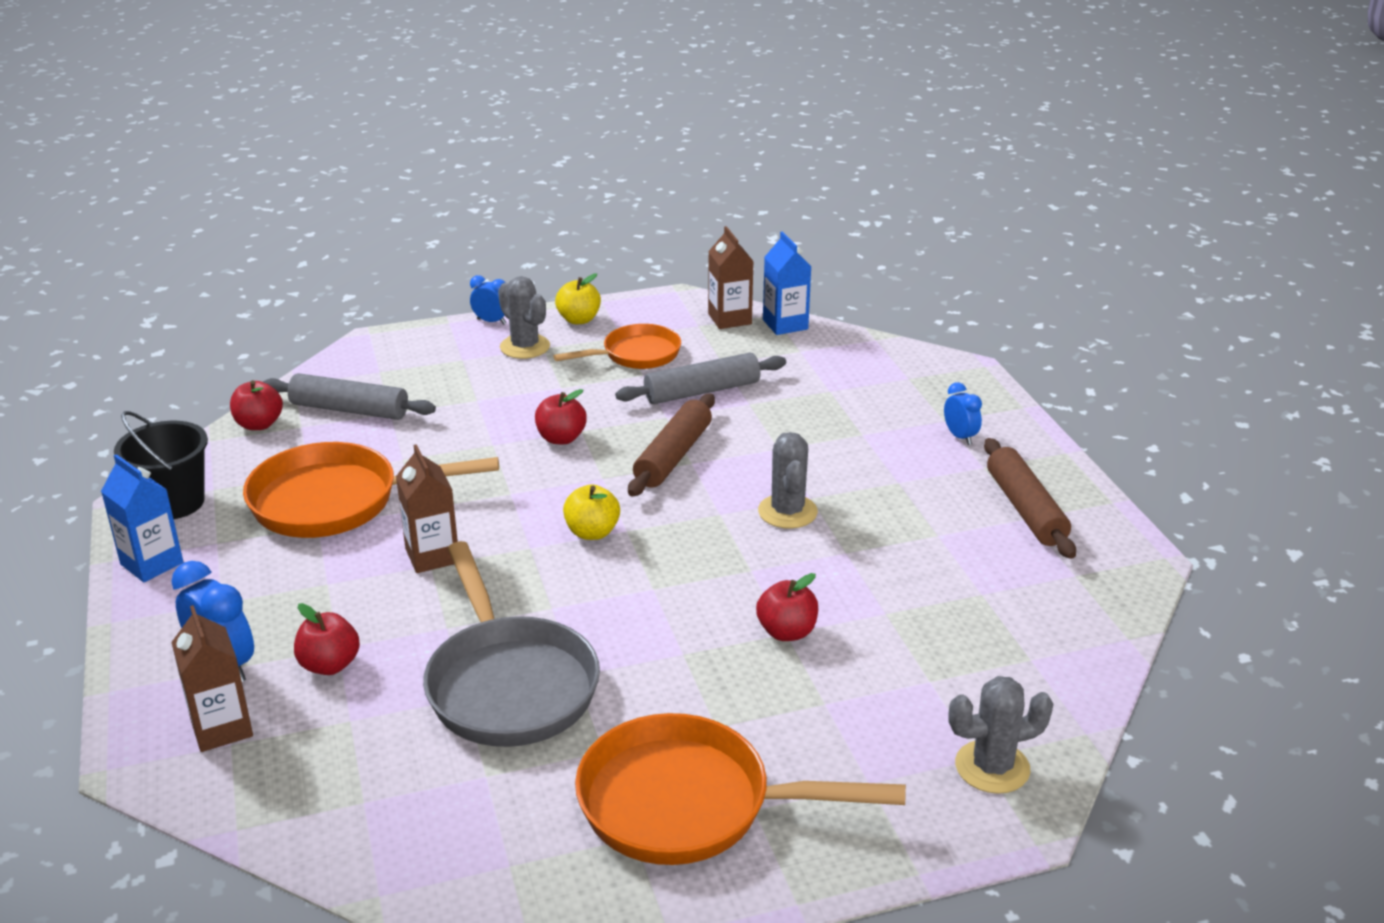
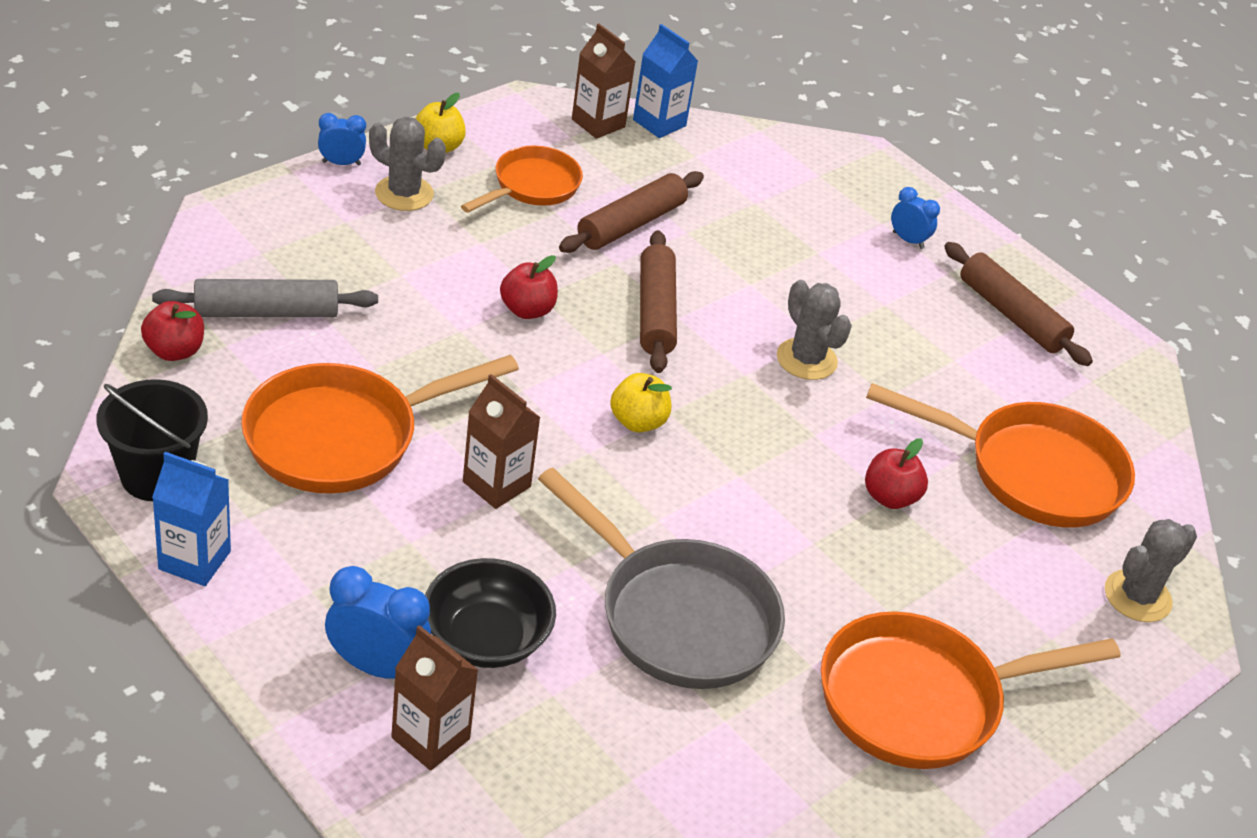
camera: 30 degrees left, 10 degrees up
(329, 665) = (486, 638): red apple -> black bowl
(702, 391) = (631, 224): grey rolling pin -> brown rolling pin
(953, 639) = (1032, 472): none -> orange pan

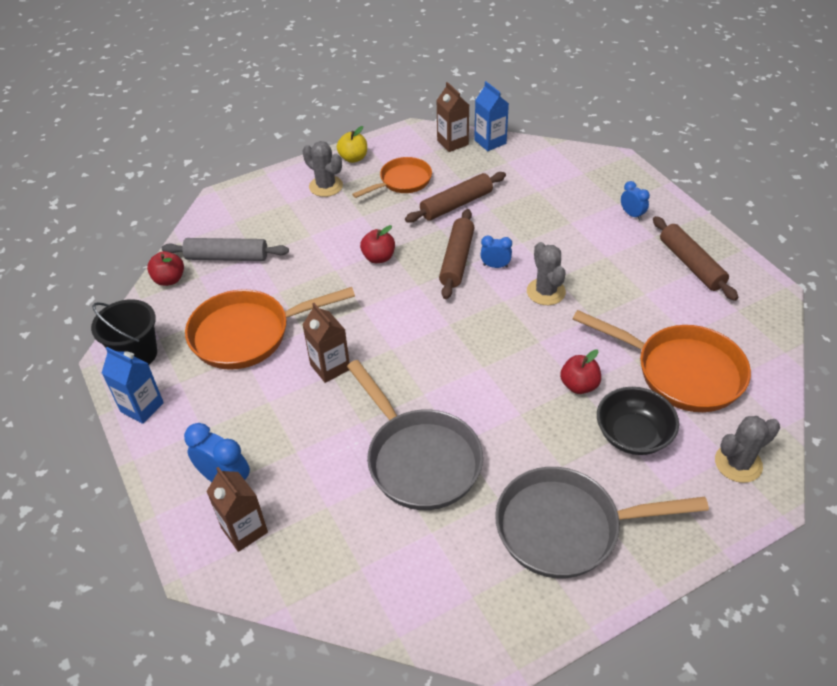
camera: 20 degrees right, 5 degrees up
(341, 163) = (295, 168): blue clock -> blue clock (495, 266)
(486, 638) = (296, 466): black bowl -> black bowl (633, 435)
(638, 422) = (427, 330): yellow apple -> none
(920, 700) = (566, 528): orange pan -> grey pan

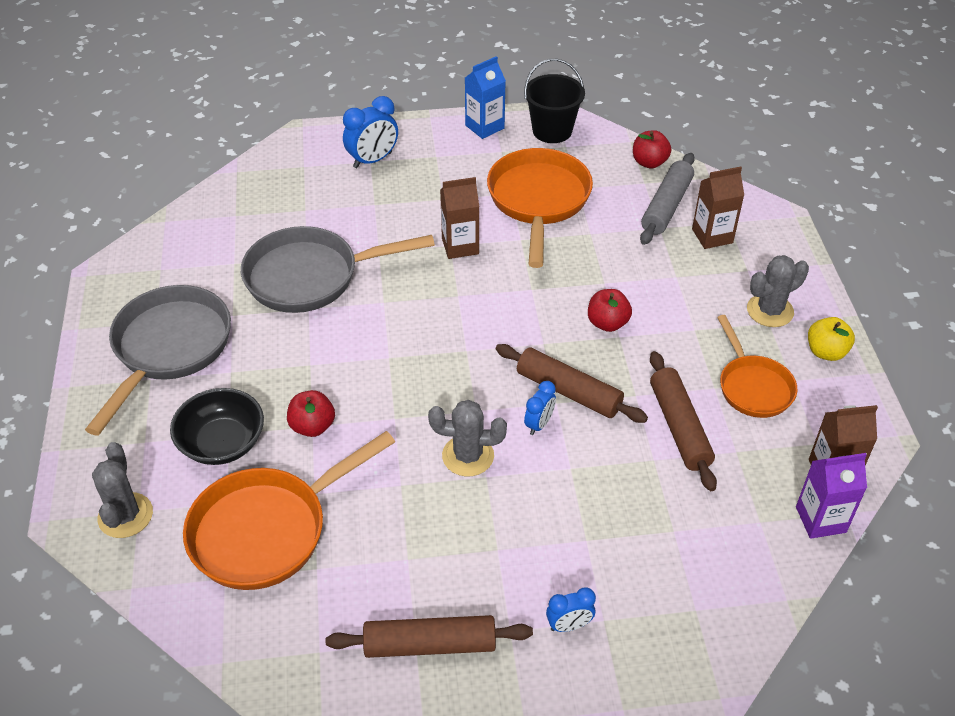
camera: 110 degrees right, 0 degrees up
(244, 530) = (318, 162): brown carton -> brown carton (712, 236)
(490, 142) = (820, 519): blue carton -> purple carton

